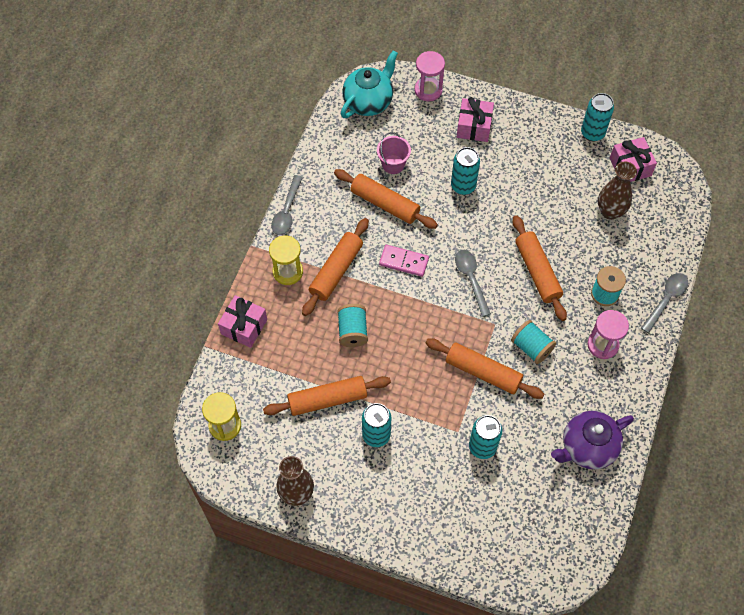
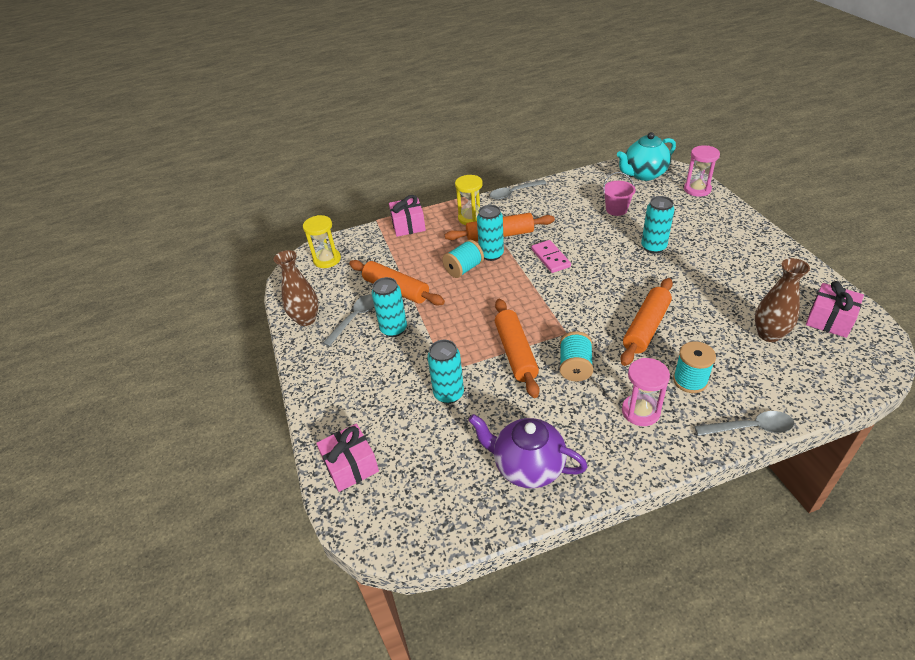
camera: 55 degrees right, 20 degrees down
(368, 101) = (644, 174): turquoise teapot -> turquoise teapot turned 150 degrees clockwise
(385, 204) = (581, 224): orange rolling pin -> none
(471, 279) = (585, 297): grey spoon -> grey spoon (355, 318)
(474, 127) = (708, 223): pink gift -> pink gift (351, 466)
(592, 133) = (816, 280): turquoise can -> turquoise can (491, 254)

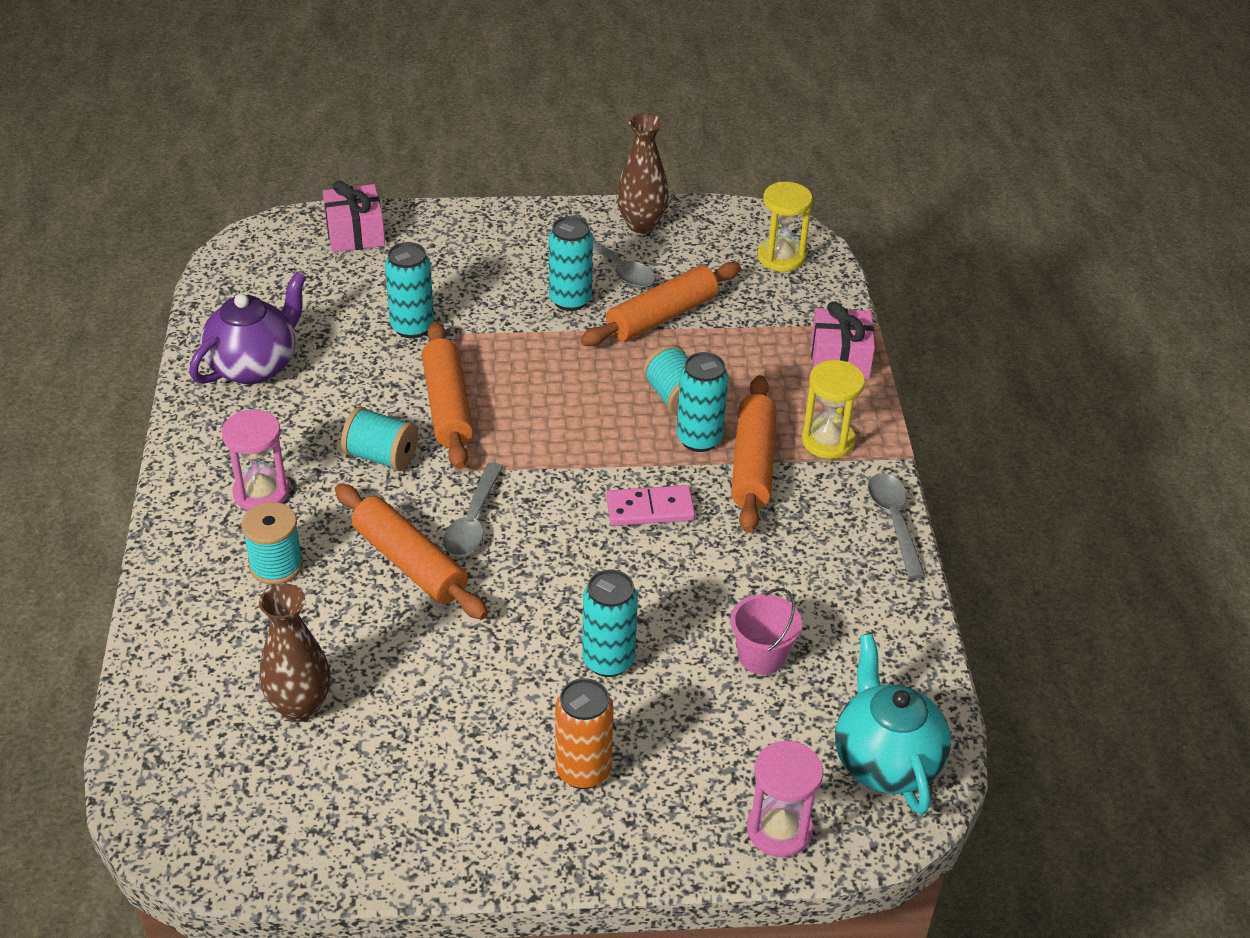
camera: 100 degrees right, 0 degrees up
(515, 352) = (447, 406): orange rolling pin -> orange rolling pin turned 75 degrees clockwise
(717, 239) = (583, 771): none -> orange can
(750, 428) = (159, 589): grey spoon -> grey spoon (473, 521)
(829, 320) = (277, 810): pink gift -> none

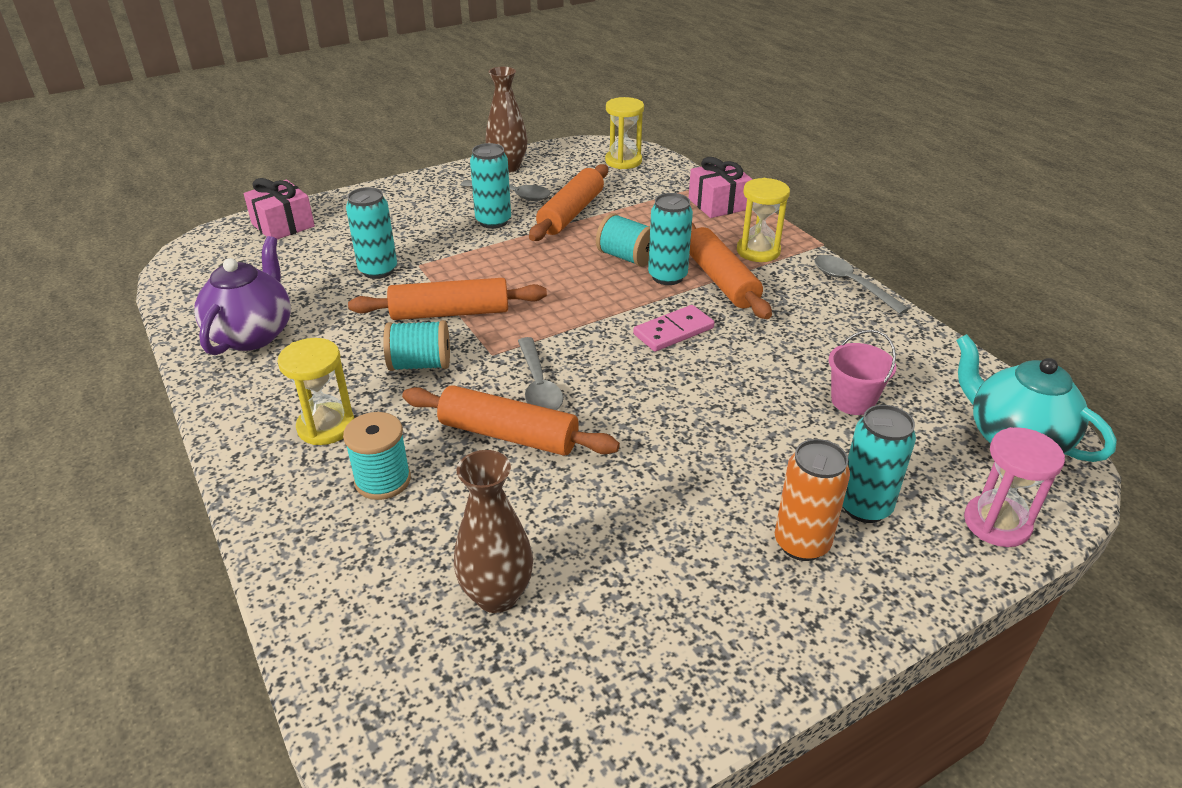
camera: 25 degrees left, 5 degrees down
(261, 493) = (326, 426): pink hourglass -> yellow hourglass
(447, 406) = (450, 313): orange rolling pin -> orange rolling pin turned 60 degrees counterclockwise
(608, 660) = (741, 448): turquoise can -> turquoise can (864, 507)

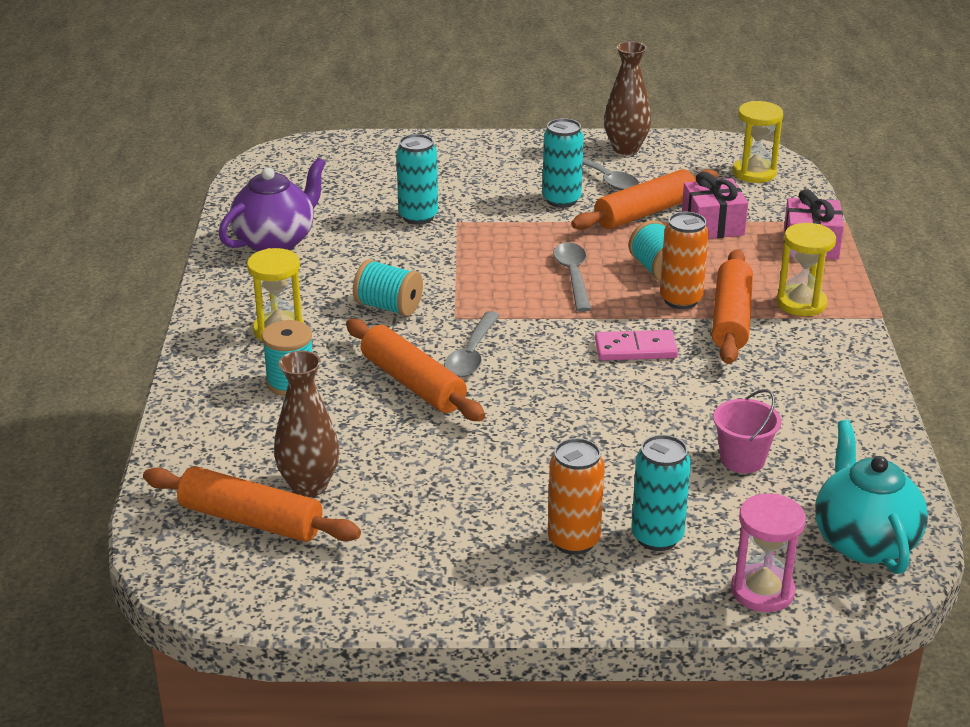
camera: 30 degrees right, 5 degrees down
(283, 225) = (368, 152): pink gift -> pink gift (712, 225)
(450, 313) = (449, 272): orange rolling pin -> orange rolling pin (251, 520)
(667, 277) = (681, 300): turquoise can -> orange can
(851, 284) = (865, 363): grey spoon -> grey spoon (573, 276)

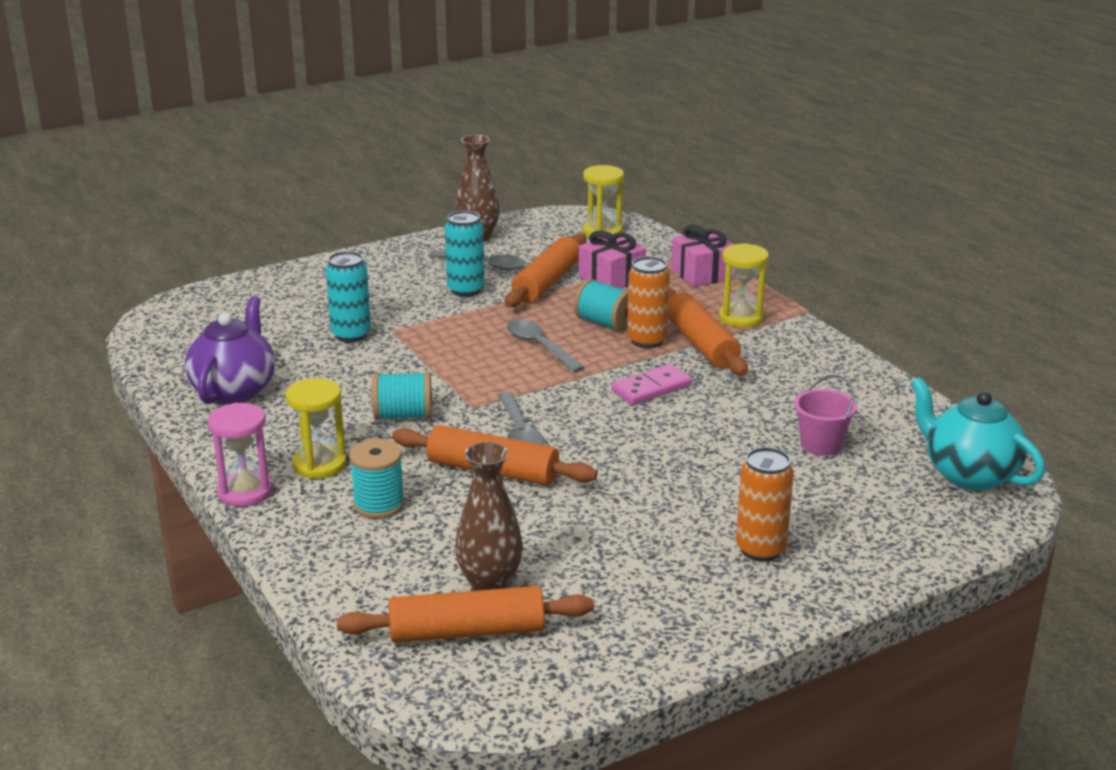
camera: 30 degrees left, 5 degrees down
(657, 537) = (821, 524): turquoise can -> none
(762, 591) = (939, 535): pink hourglass -> pink hourglass (245, 491)

